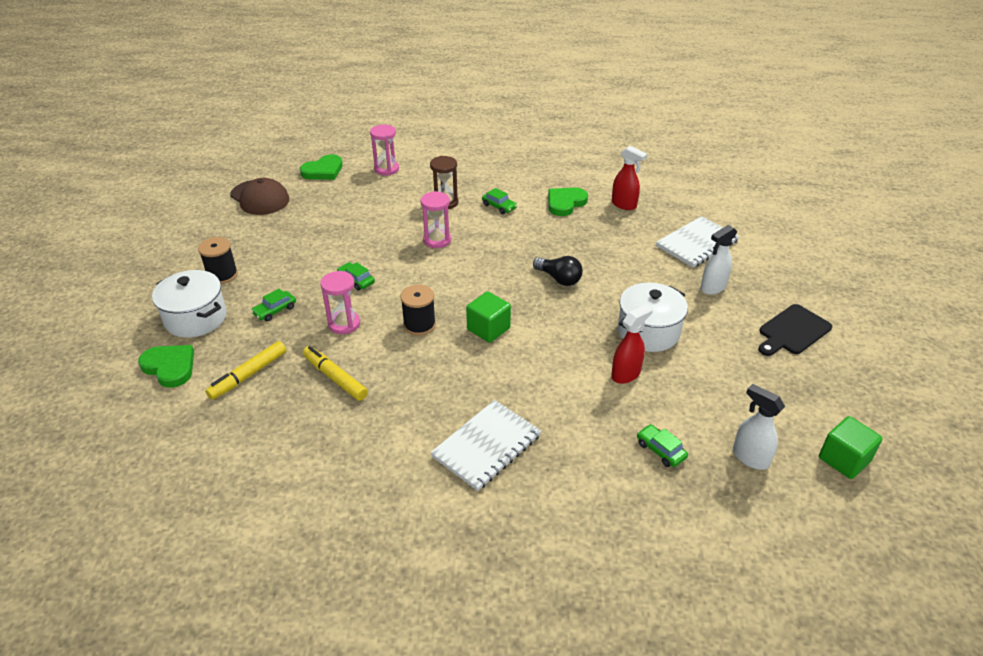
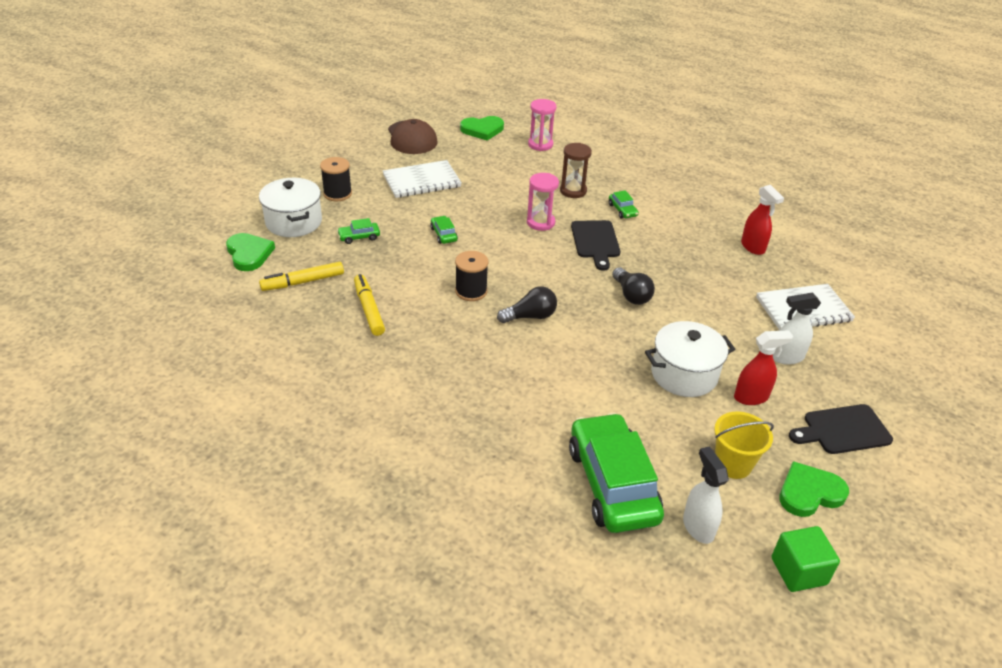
camera: 25 degrees right, 0 degrees up
(344, 324) = (407, 268): pink hourglass -> none
(486, 446) = (454, 415): white notebook -> white notebook (422, 181)
(488, 329) = (530, 316): green cube -> black light bulb
(496, 242) = (595, 242): none -> black cutting board
(565, 203) = (692, 227): green heart -> green heart (809, 493)
(626, 374) = (631, 404): red spray bottle -> red spray bottle (751, 397)
(660, 450) = (612, 483): green car -> green car, size x2.47
(737, 392) = (733, 464): none -> yellow bucket

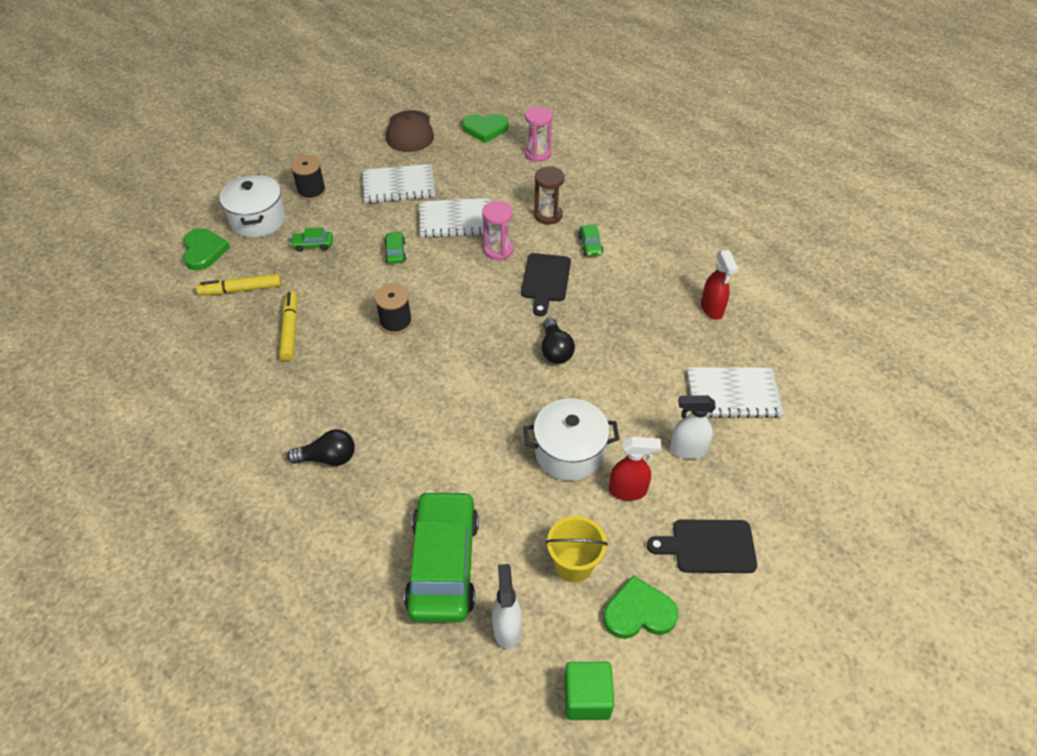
camera: 15 degrees right, 10 degrees up
(489, 203) = (456, 220): none -> white notebook
(530, 316) = (442, 360): black light bulb -> black light bulb (328, 458)

